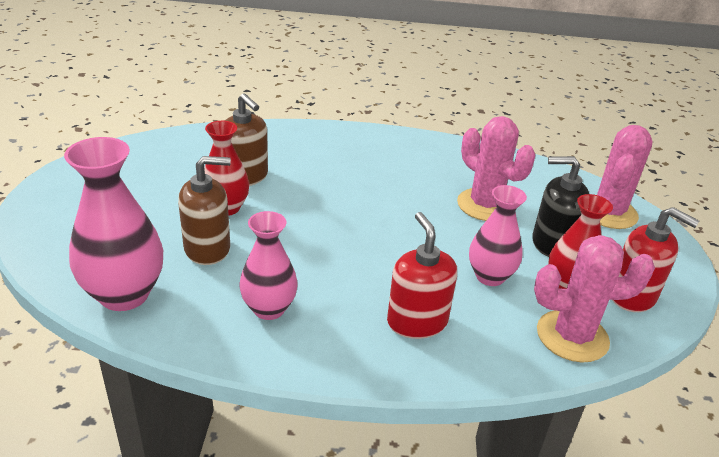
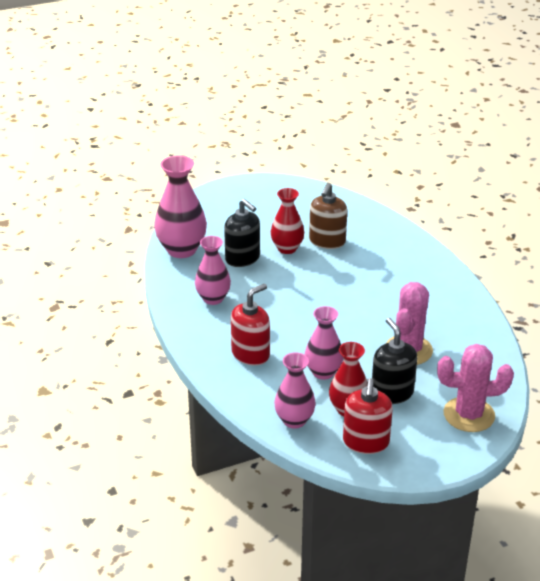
camera: 65 degrees right, 0 degrees up
(207, 249) = (242, 258): brown soap dispenser -> black soap dispenser
(572, 336) = (294, 420): pink cactus -> pink vase

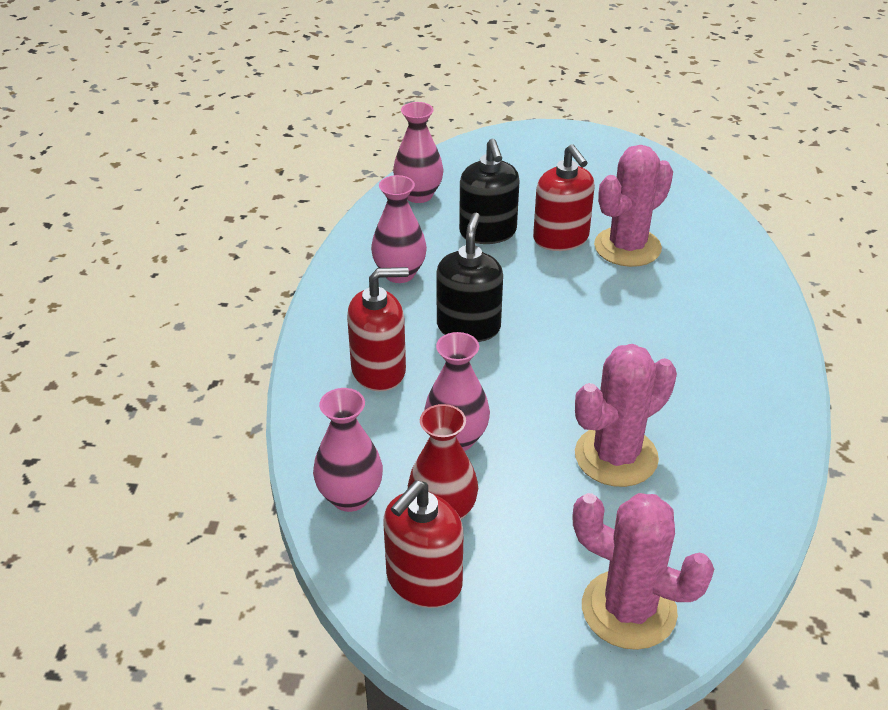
camera: 30 degrees right, 5 degrees up
(181, 250) = (418, 195): pink vase -> pink vase, size x0.65
(287, 248) = (561, 238): red vase -> red soap dispenser
(327, 241) = (627, 247): brown soap dispenser -> pink cactus
(392, 393) = (532, 516): black soap dispenser -> black soap dispenser (468, 327)

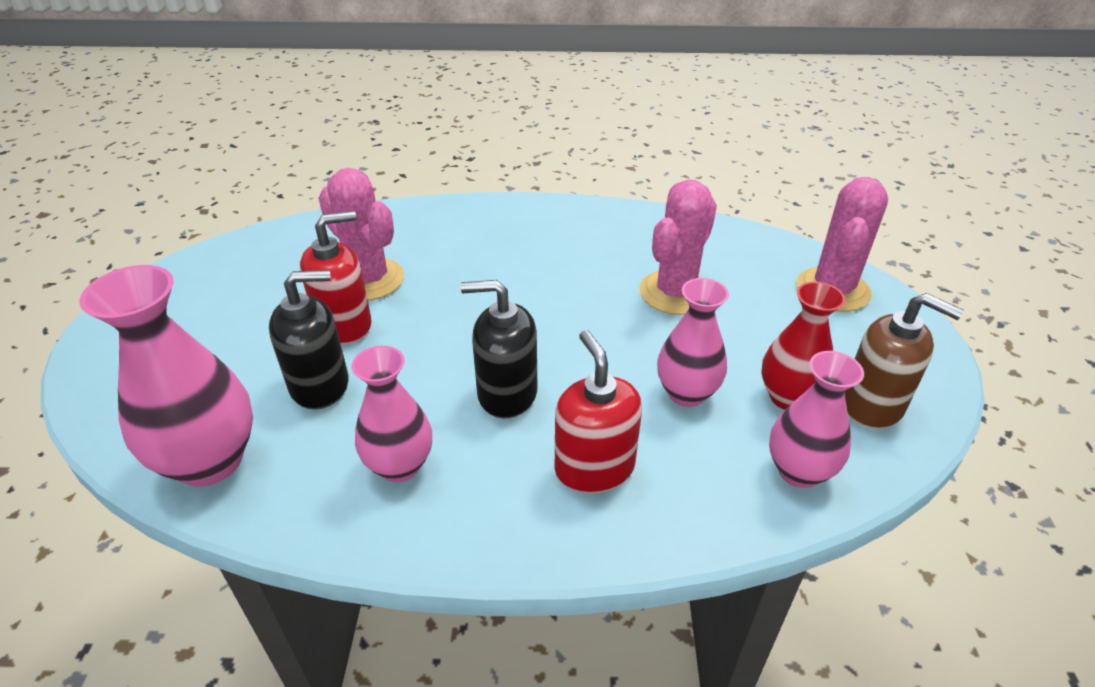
camera: 95 degrees left, 0 degrees up
(418, 195) = (210, 461): pink vase -> pink vase, size x1.53
(423, 581) = (872, 405): red soap dispenser -> brown soap dispenser
(616, 456) = (675, 293): pink cactus -> pink cactus turned 75 degrees clockwise

